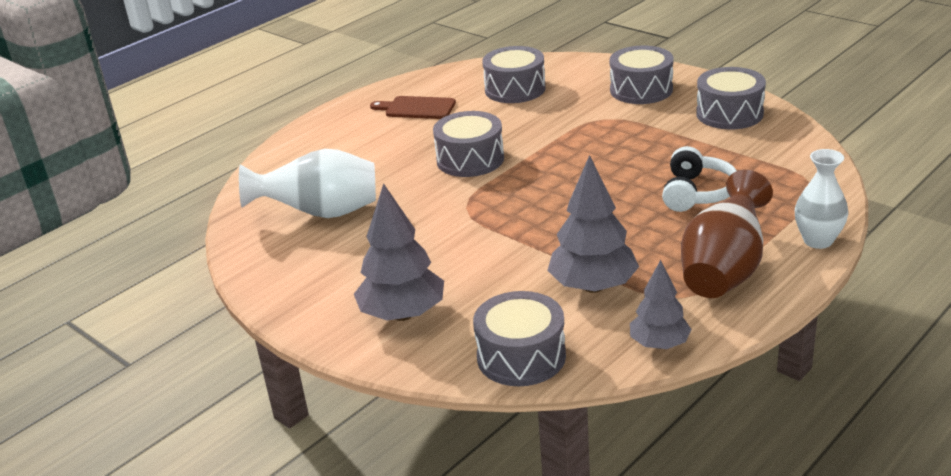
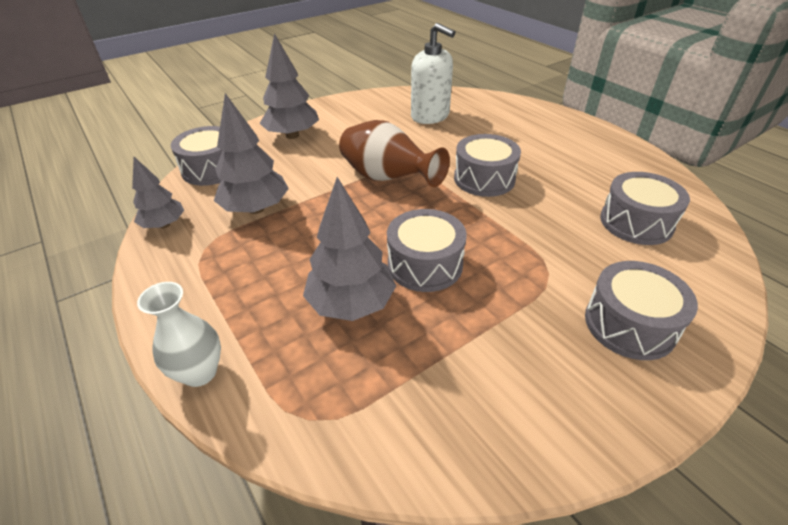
camera: 100 degrees right, 10 degrees up
(321, 213) = (430, 116): white vase -> white soap dispenser
(417, 108) = (595, 162): brown cutting board -> none
(697, 193) = (351, 304): white headphones -> grey tree
(724, 271) = (213, 283): brown vase -> brown vase (387, 179)
(729, 114) = (538, 399): grey drum -> grey drum (425, 264)

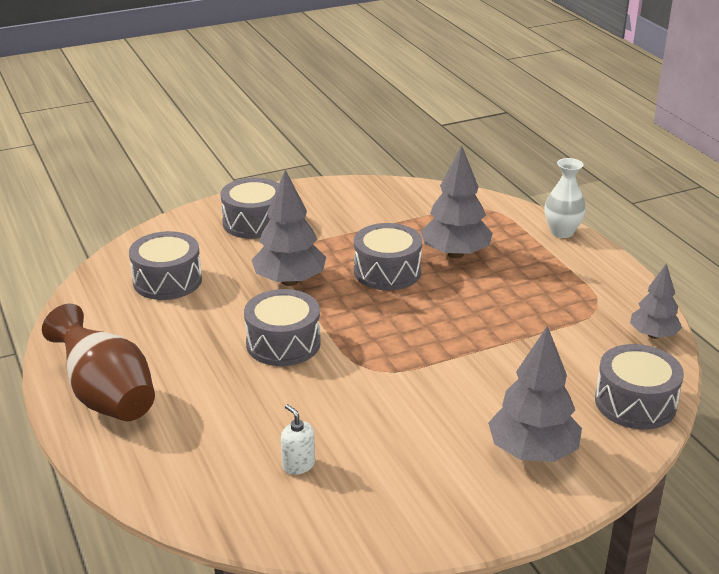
camera: 170 degrees left, 10 degrees down
(256, 209) = (556, 340): grey tree -> grey tree (289, 281)
(387, 179) = (400, 358): brown vase -> brown vase (106, 396)
(430, 116) = (298, 465): white soap dispenser -> white soap dispenser, size x0.46

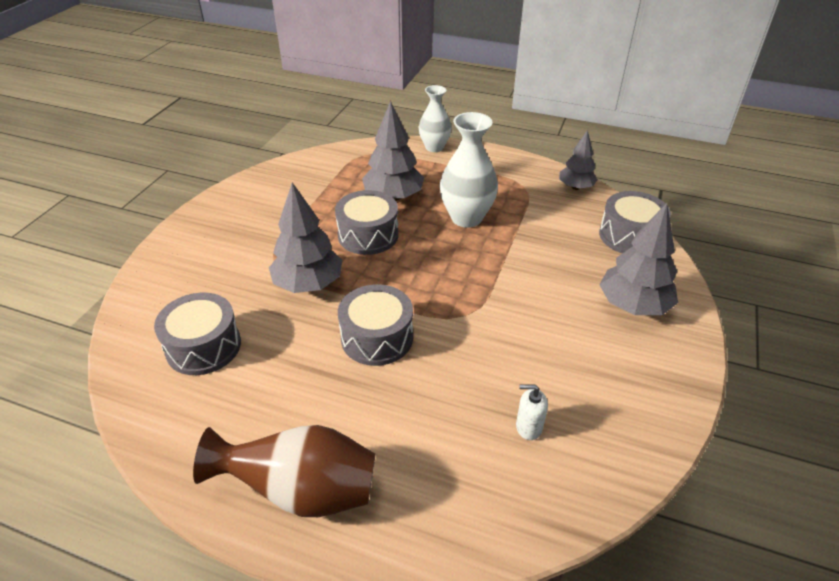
camera: 45 degrees left, 10 degrees up
(254, 222) = (209, 252): grey drum -> none
(494, 303) = (466, 218): none -> white vase

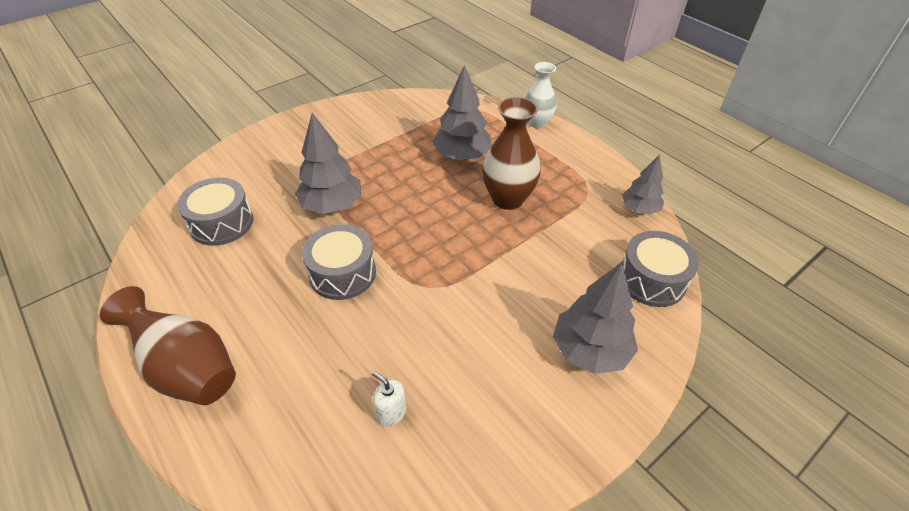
camera: 30 degrees right, 5 degrees up
(368, 235) = (412, 182): grey drum -> none
(466, 218) = (508, 199): white vase -> brown vase

